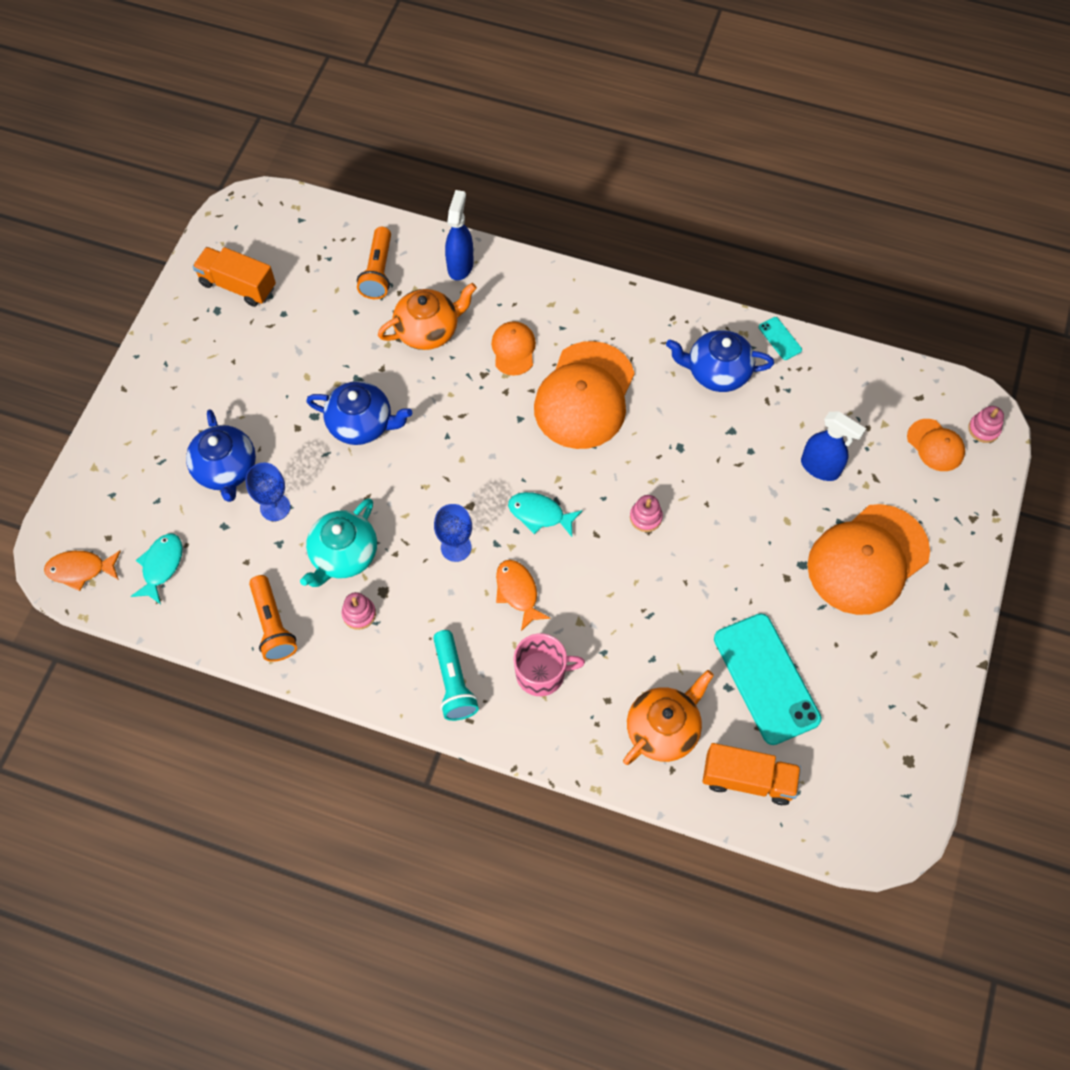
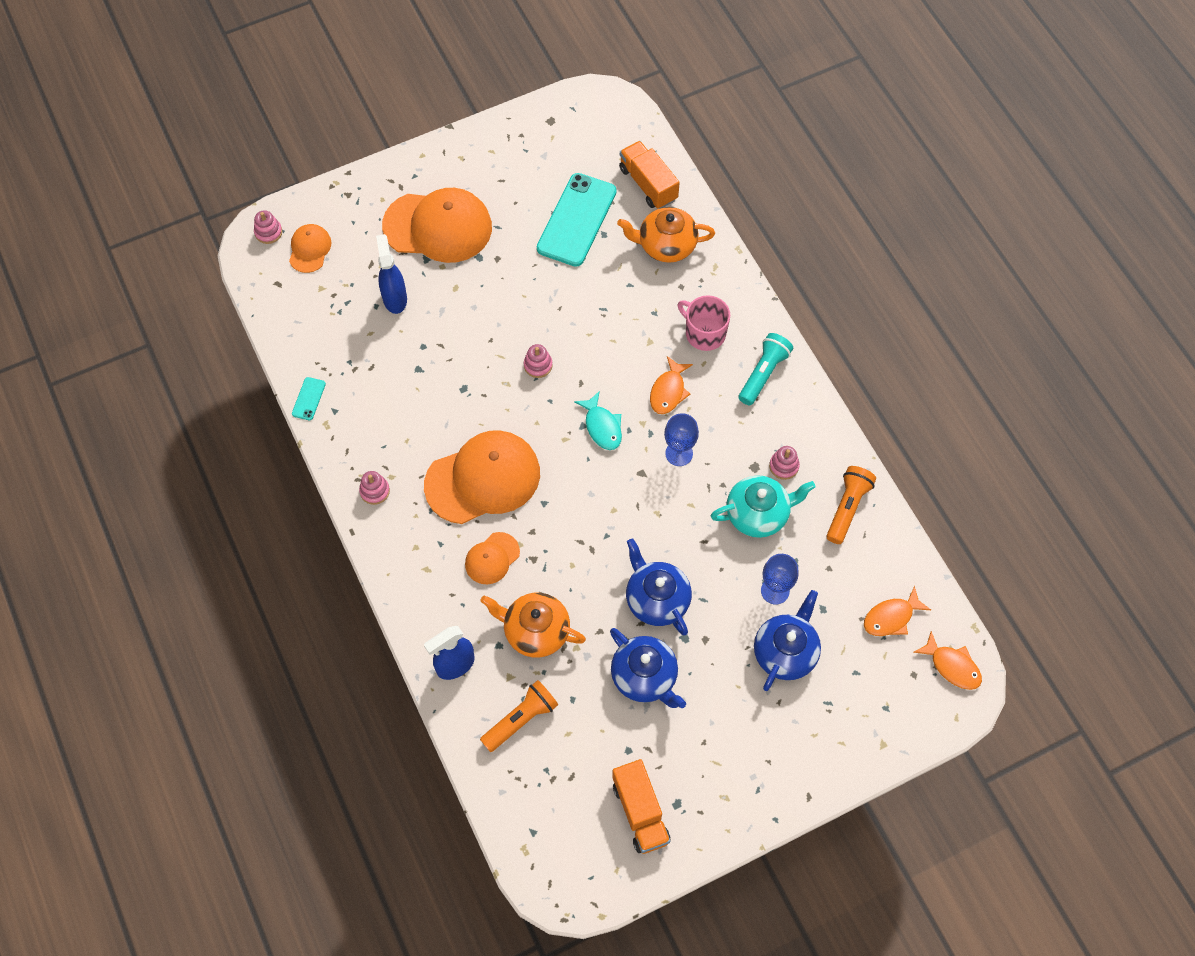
camera: 135 degrees left, 0 degrees up
(161, 566) = (891, 617): turquoise fish -> orange fish
(651, 320) = (375, 491): none -> pink stacking toy
(717, 372) = (378, 414): blue teapot -> blue teapot (645, 677)

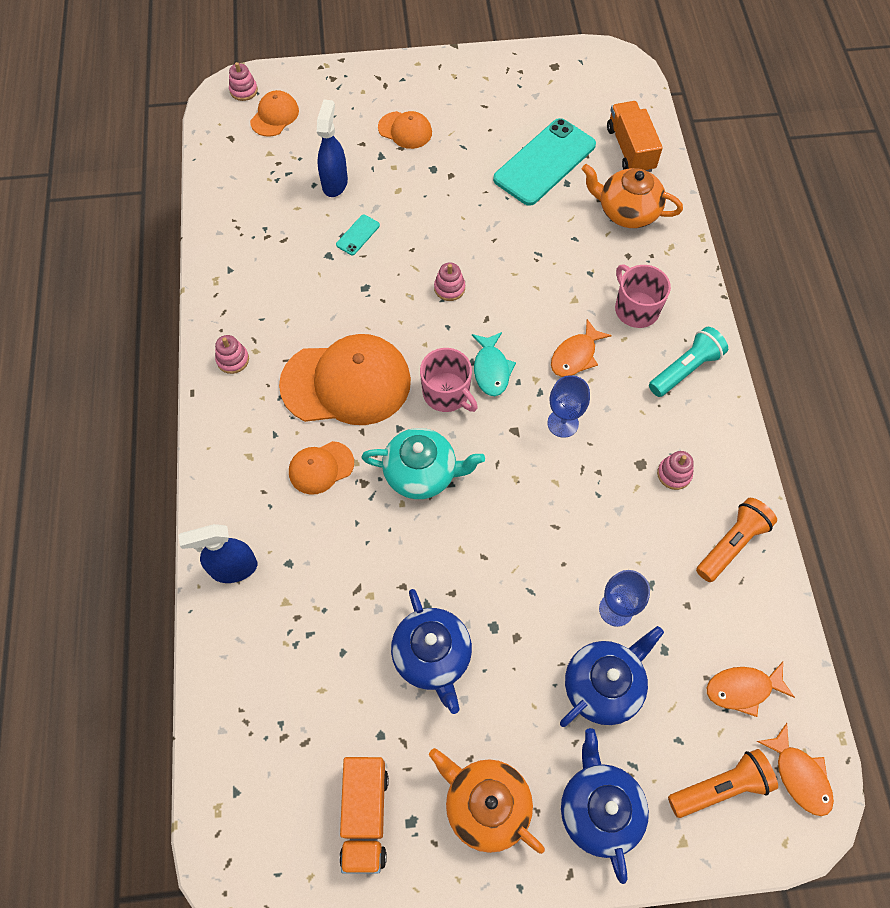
camera: 20 degrees right, 0 degrees up
(308, 399) = (210, 251): turquoise phone -> turquoise phone (358, 235)
(438, 227) = (405, 130): orange cap -> orange cap, size x0.49
(521, 719) = (277, 654): orange flashlight -> orange flashlight (720, 786)
(535, 631) = (333, 561): orange teapot -> orange teapot (485, 804)
(572, 460) = (447, 393): none -> pink mug
(656, 599) = (479, 572): blue teapot -> blue teapot (598, 808)
(758, 514) = (627, 517): turquoise teapot -> turquoise teapot (422, 473)

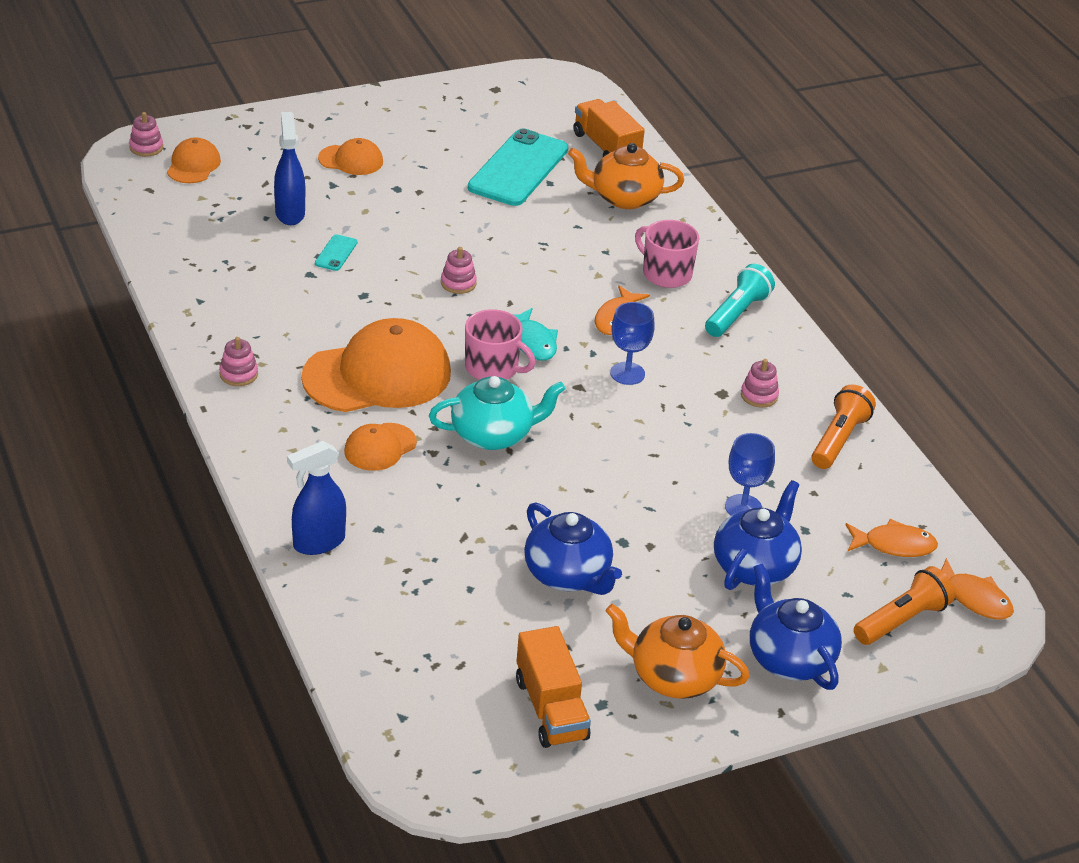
camera: 20 degrees left, 25 degrees down
(743, 689) = (894, 545): orange fish -> orange fish turned 150 degrees counterclockwise

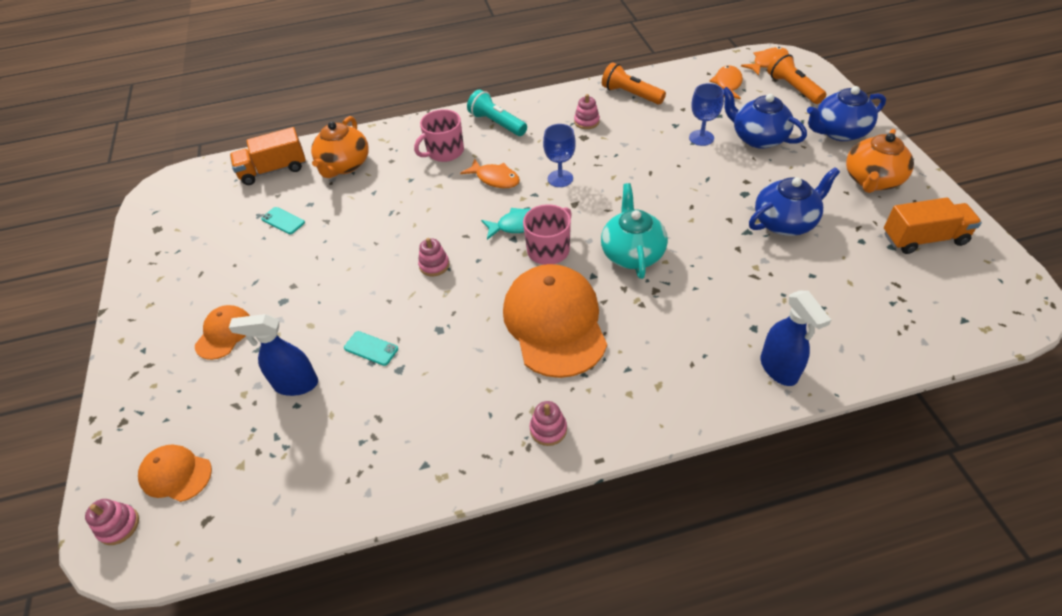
camera: 75 degrees left, 10 degrees up
(380, 447) = (651, 324): orange cap -> none
(518, 168) = (283, 221): turquoise phone -> turquoise phone, size x0.42

